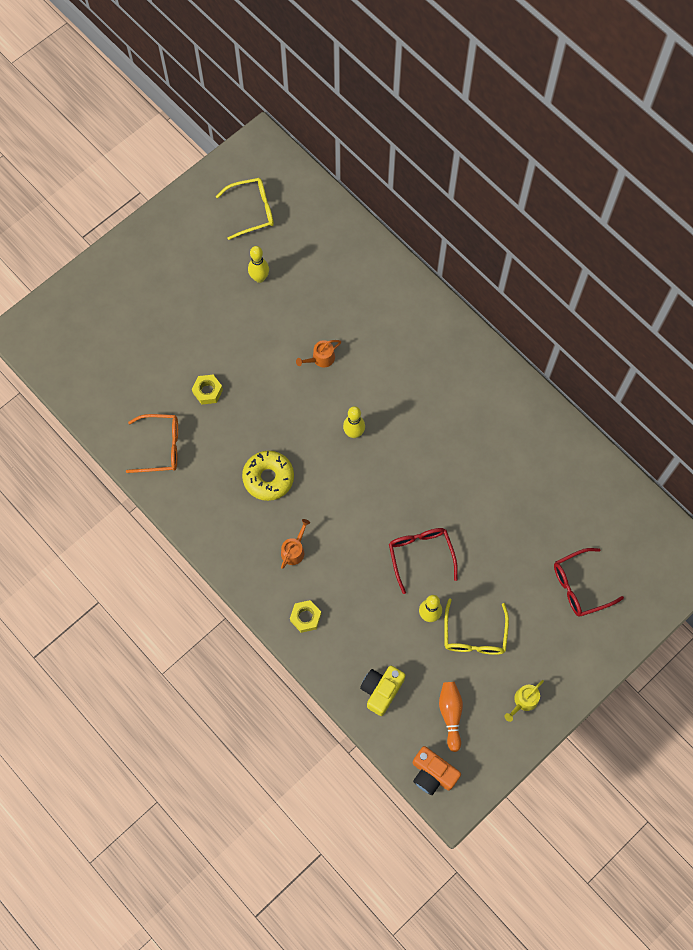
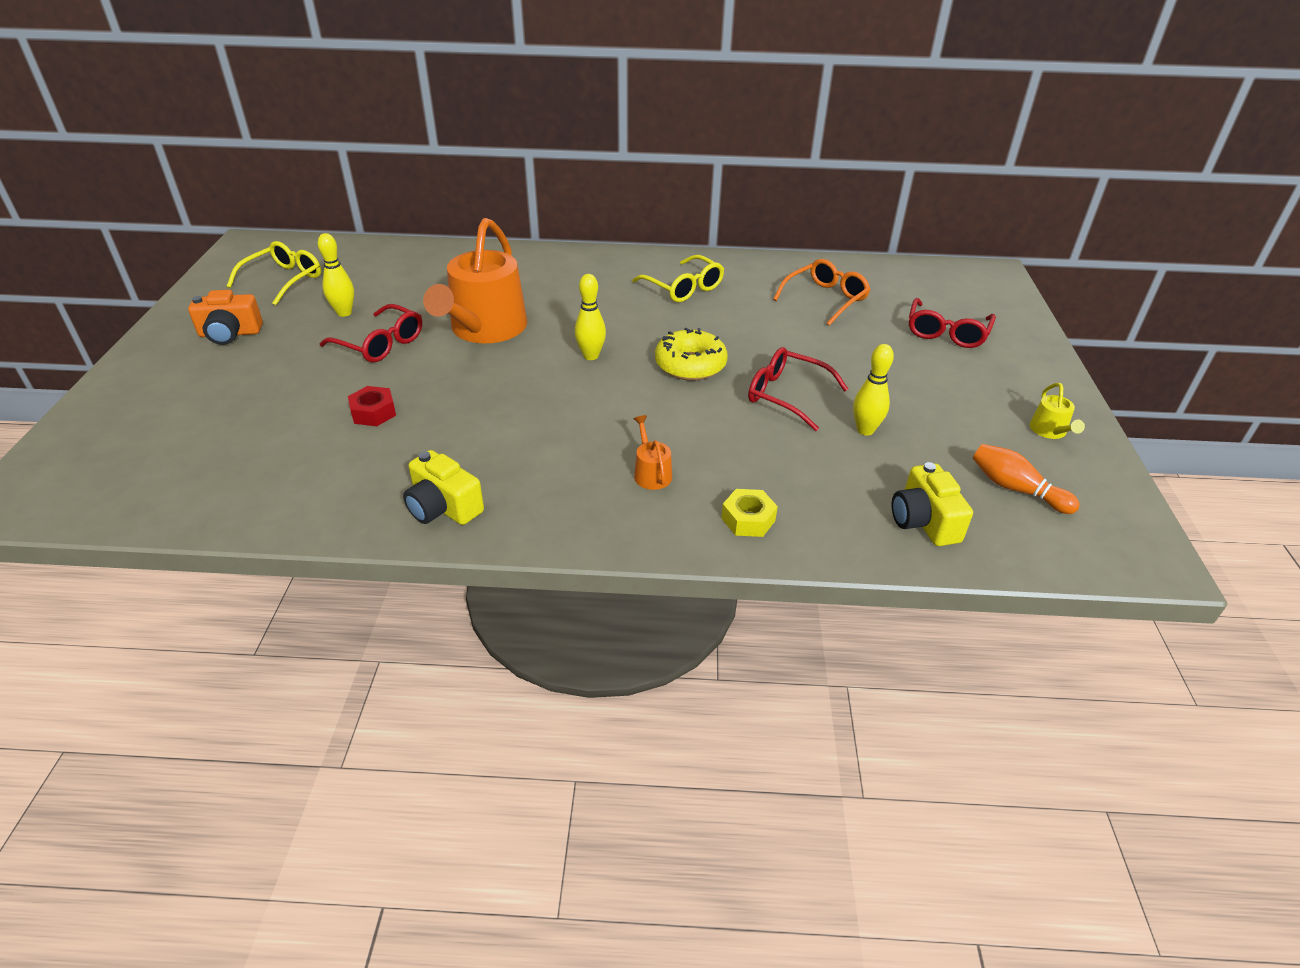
camera: 45 degrees left, 30 degrees down
(160, 447) = (358, 489): orange glasses -> orange glasses (825, 299)
(186, 492) = (443, 507): none -> yellow camera
(207, 391) = (373, 412): yellow nut -> red nut
(255, 328) = (380, 344): none -> red glasses
(268, 478) = (539, 436): yellow donut -> yellow donut (690, 365)
(321, 358) = (485, 329): orange watering can -> orange watering can, size x2.47
(432, 773) = (1091, 551): orange camera -> orange camera (230, 334)
(474, 635) = (928, 416): yellow glasses -> yellow glasses (683, 288)

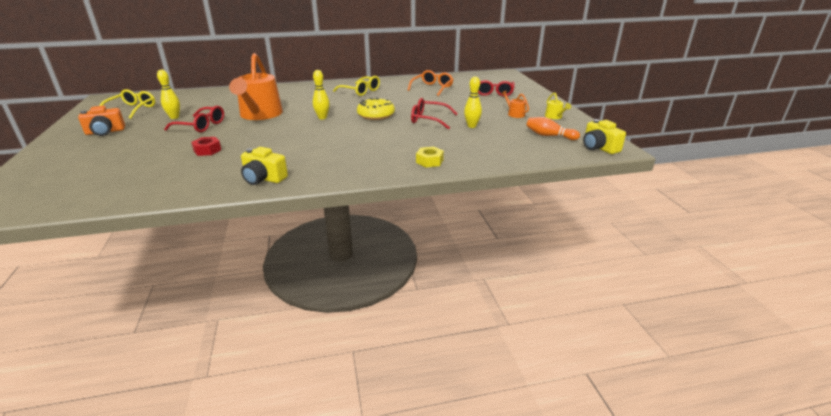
camera: 15 degrees left, 10 degrees down
(651, 473) = (373, 152): orange watering can -> orange watering can (514, 114)
(924, 521) = (513, 151): yellow camera -> yellow camera (599, 147)

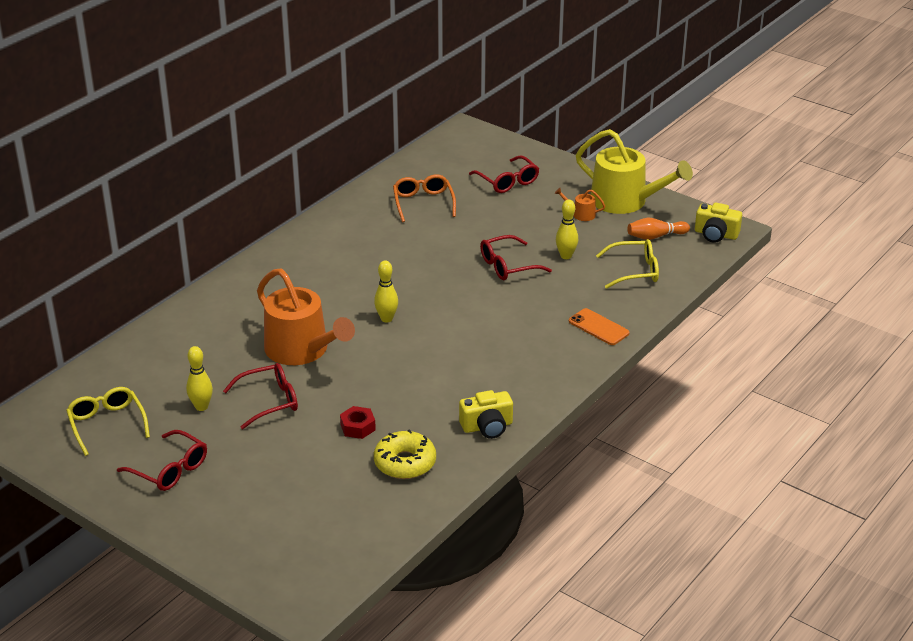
camera: 40 degrees left, 5 degrees up
(105, 132) = (170, 469): orange camera -> red glasses
(360, 91) = (344, 249): yellow glasses -> yellow glasses (634, 271)
(376, 115) = (439, 285): yellow donut -> yellow donut (405, 463)
(429, 161) = (598, 327): yellow nut -> orange phone
(554, 117) = (625, 201): yellow watering can -> yellow watering can, size x2.47

